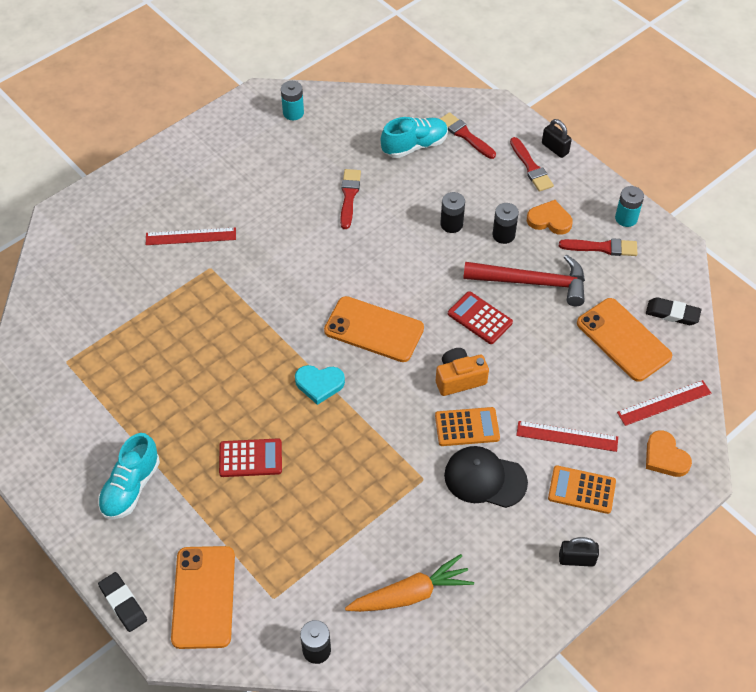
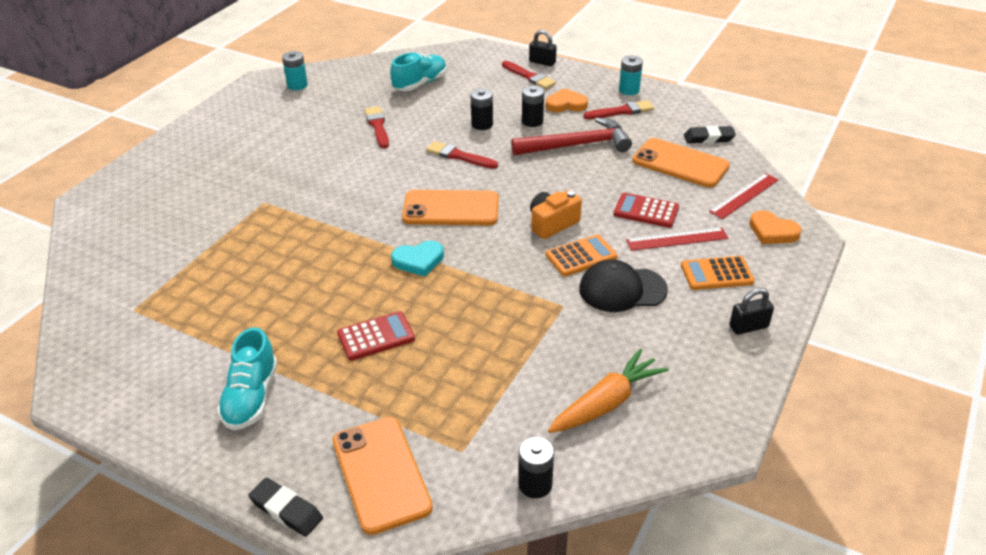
camera: 20 degrees left, 15 degrees down
(191, 236) = (234, 185): red ruler -> none
(465, 135) = (461, 69): red brush -> red brush (459, 156)
(479, 318) = (545, 178): red calculator -> red calculator (646, 211)

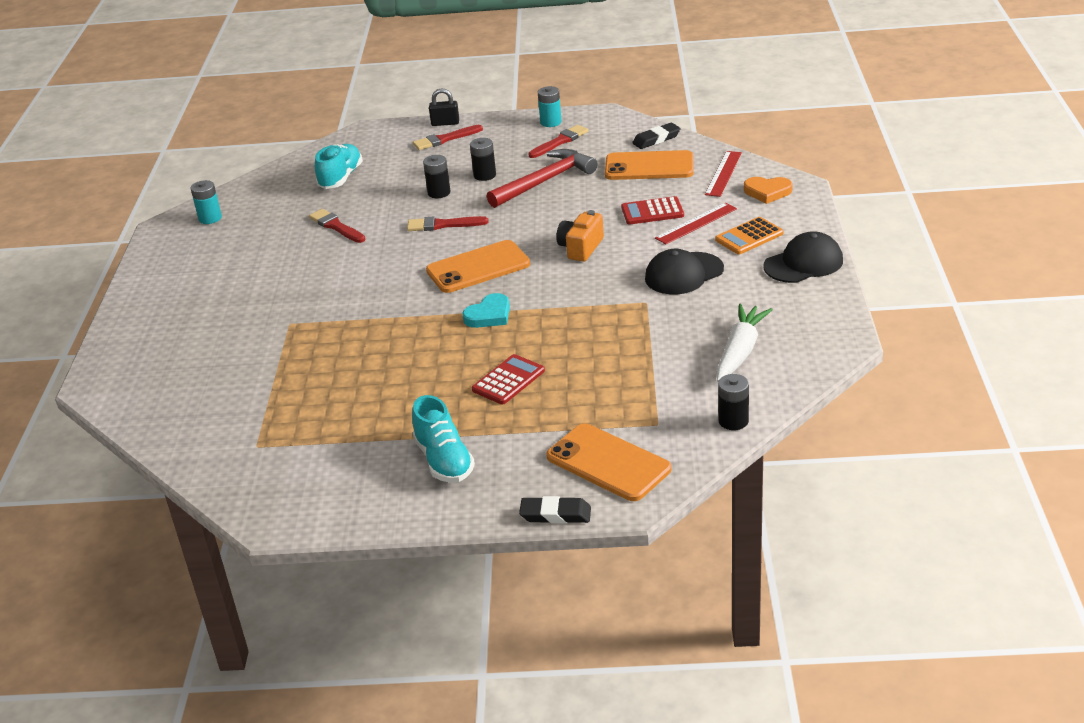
camera: 25 degrees left, 5 degrees down
(529, 77) = (445, 139): red brush -> red brush turned 135 degrees clockwise
(566, 104) = (503, 151): orange heart -> none
(581, 256) = (628, 262): orange calculator -> none
(606, 403) = (740, 352): orange carrot -> white carrot
(748, 327) = (803, 263): black padlock -> black cap

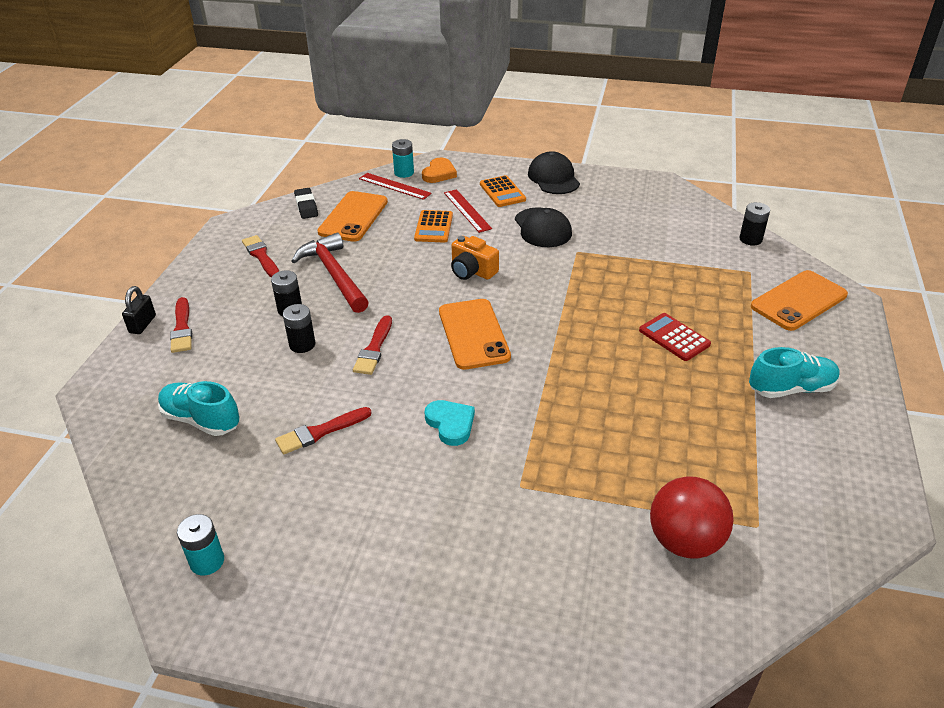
camera: 80 degrees left, 5 degrees up
(238, 409) = (685, 541): none -> red ball
(489, 315) = (563, 337): turquoise heart -> turquoise heart (450, 424)
(550, 122) = (214, 256): turquoise battery -> turquoise battery (404, 173)
(555, 514) = (864, 335): black eraser -> none
(652, 212) = (434, 227): red calculator -> orange calculator
(740, 352) = (662, 222): white carrot -> none

